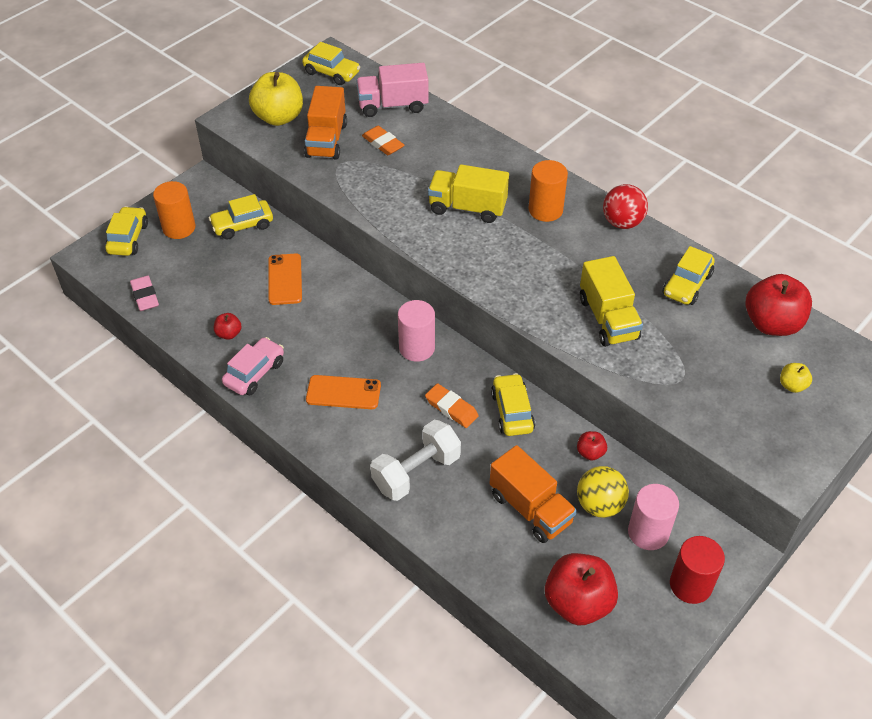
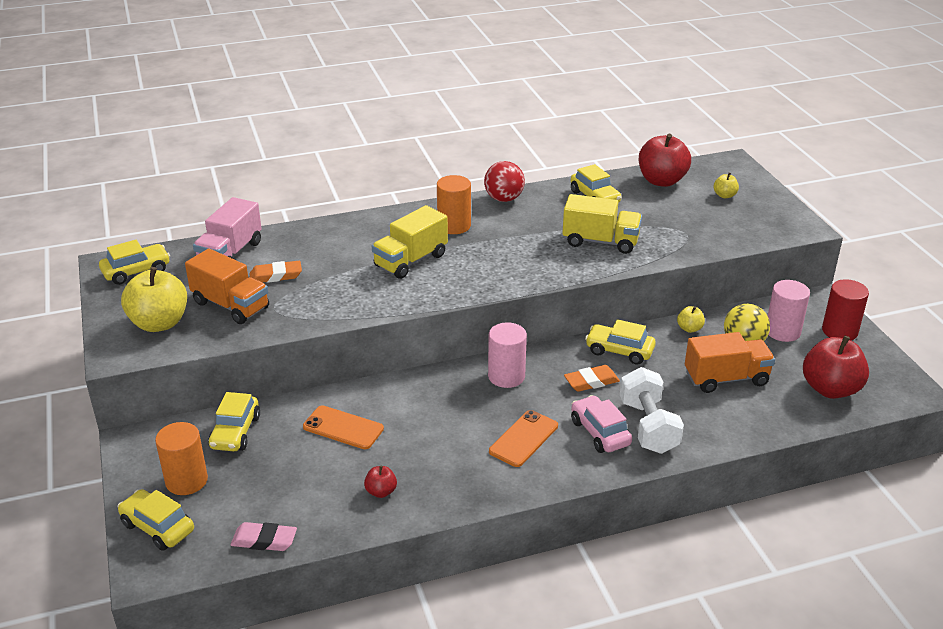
camera: 60 degrees left, 15 degrees down
(254, 373) = (450, 490): pink car -> pink car (600, 432)
(590, 453) = (689, 328): red apple -> yellow apple

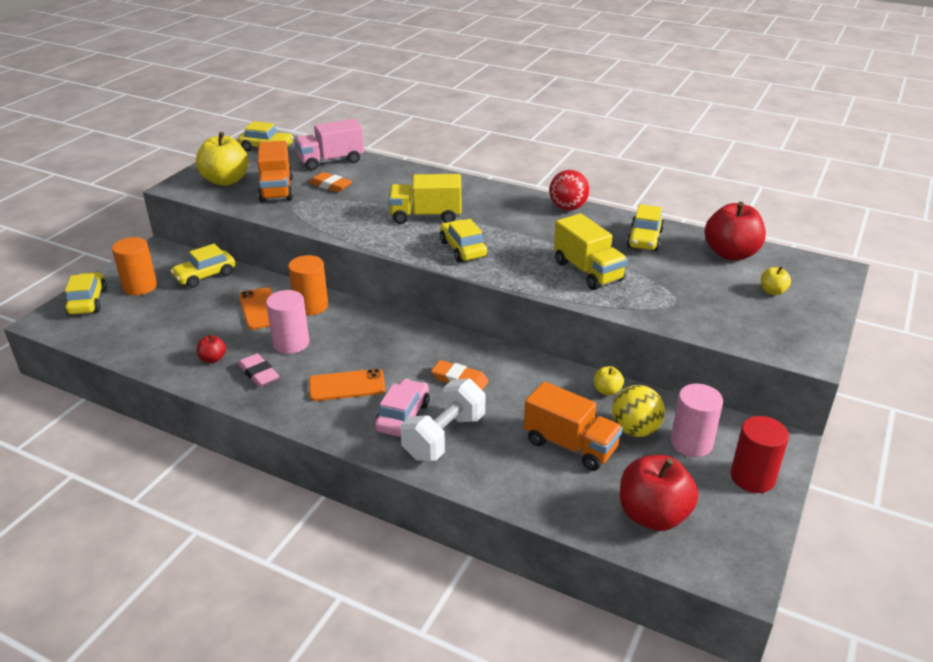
camera: 45 degrees right, 0 degrees up
(264, 540) = (115, 343): pink eraser -> pink eraser (258, 373)
(454, 226) = (497, 209): orange cylinder -> orange cylinder (311, 306)
(506, 376) = (408, 339): pink cylinder -> pink cylinder (291, 343)
(619, 351) = (519, 372): yellow car -> yellow car (463, 249)

